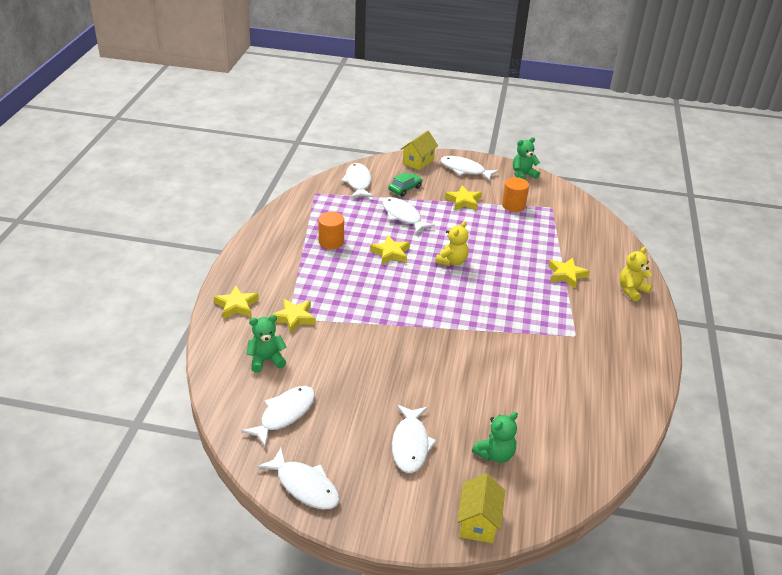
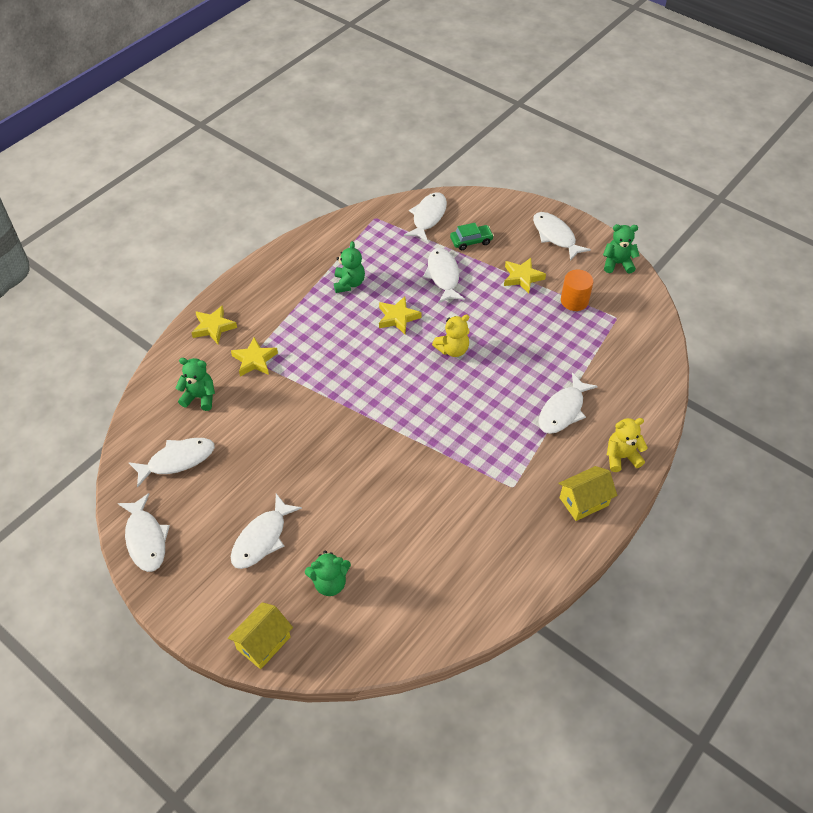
camera: 30 degrees right, 15 degrees up
(331, 242) = (349, 283): orange cylinder -> green teddy bear
(418, 161) = (512, 209): yellow house -> yellow house (584, 501)
(566, 275) = (563, 410): yellow star -> white fish

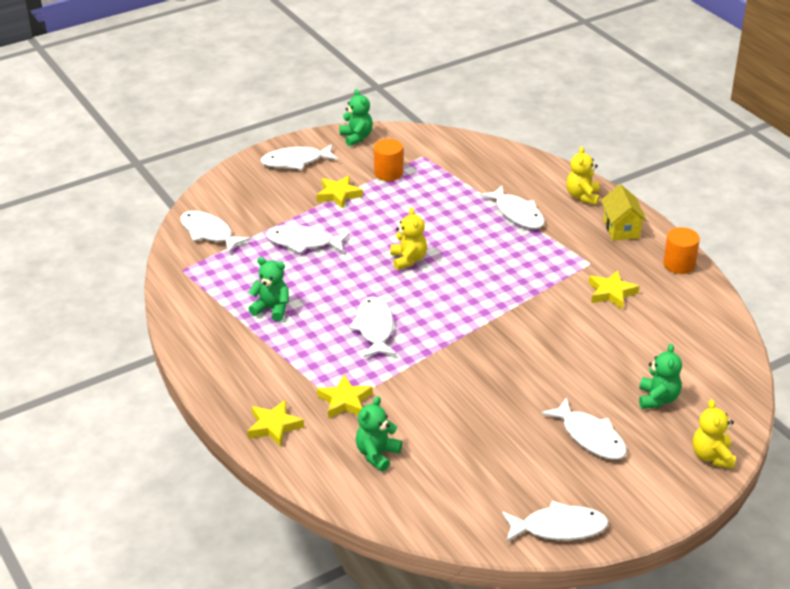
camera: 70 degrees left, 15 degrees down
(177, 460) = (461, 487): white fish -> white fish (374, 328)
(263, 643) = (712, 456): yellow house -> yellow teddy bear
(398, 317) = (344, 285): yellow star -> yellow star (611, 293)
(471, 241) = (266, 213): green car -> none
(547, 565) = (679, 264): none -> orange cylinder
(617, 263) = (356, 137): green teddy bear -> green teddy bear turned 135 degrees clockwise

